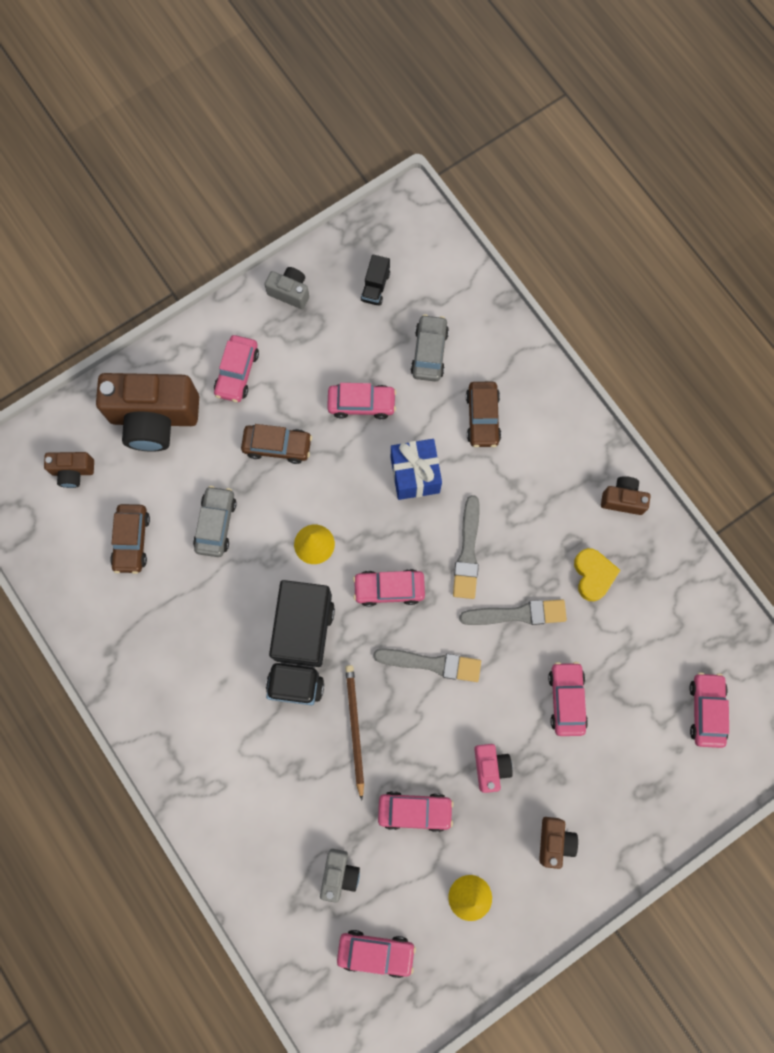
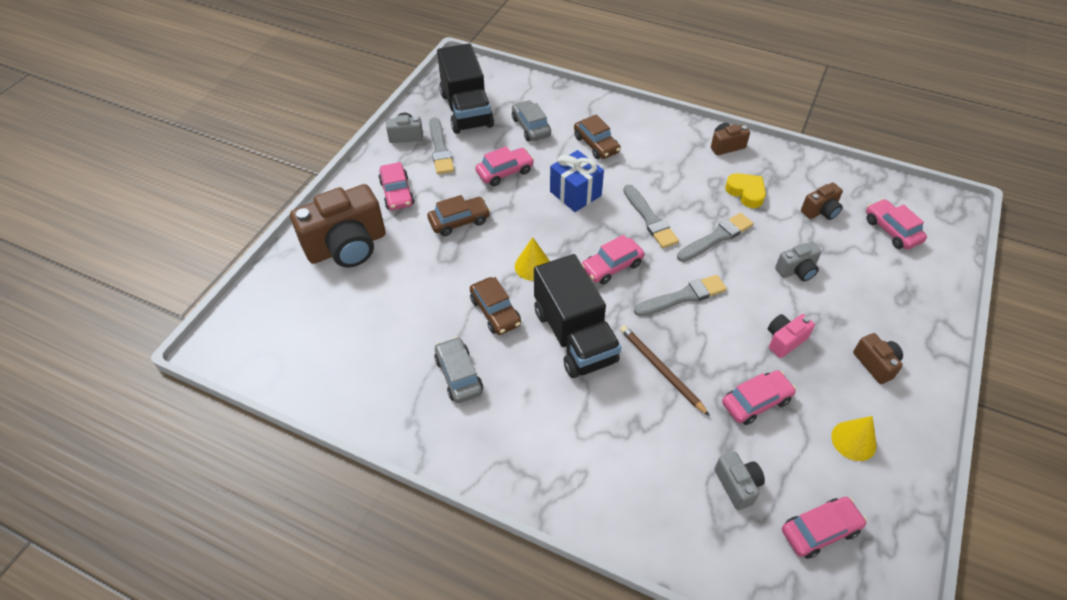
camera: 30 degrees left, 25 degrees down
(73, 471) = (296, 310): brown camera -> brown camera (820, 211)
(132, 540) = (379, 333): brown car -> brown car (495, 312)
(216, 524) = (444, 289): grey car -> grey car (459, 375)
(314, 332) = (440, 149): none -> grey brush
(375, 287) = (466, 110): black truck -> black truck, size x2.39
(490, 767) = (784, 340): pink camera -> pink camera turned 90 degrees counterclockwise
(566, 699) = (797, 270): pink car -> grey camera

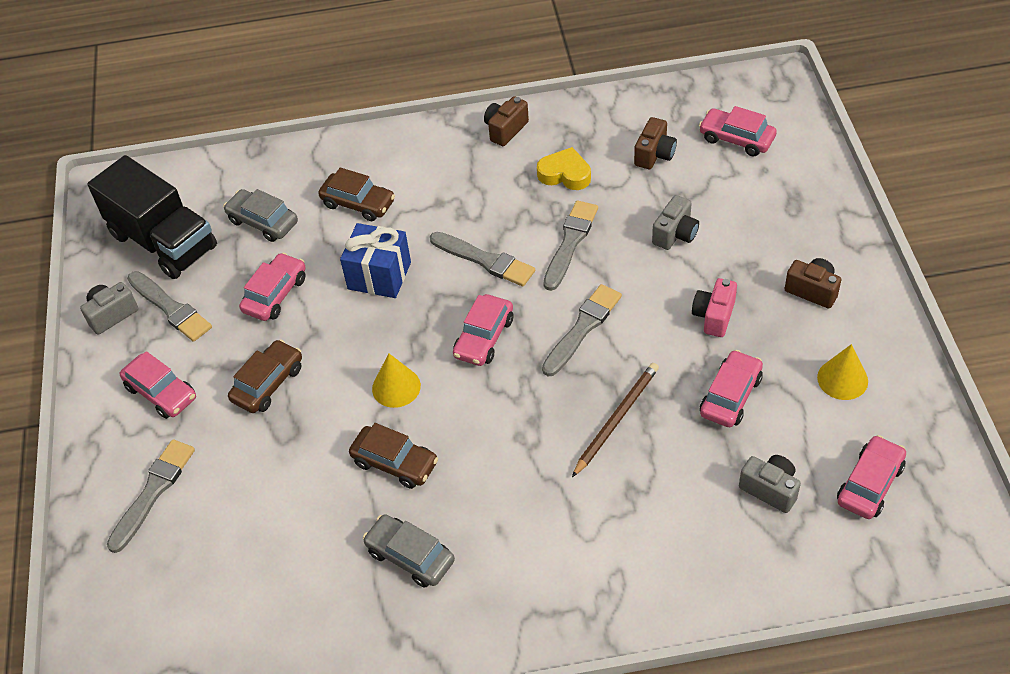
camera: 30 degrees left, 0 degrees up
(347, 246) = (153, 492): brown camera -> grey brush
(574, 336) = (502, 438): black truck -> none
(661, 369) = (616, 419): brown pencil -> brown pencil turned 105 degrees clockwise

